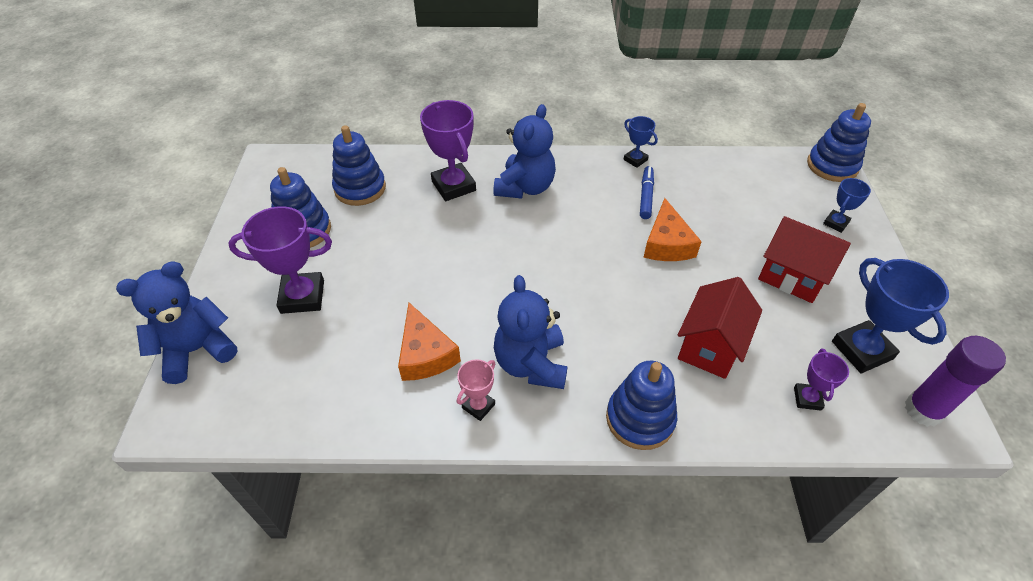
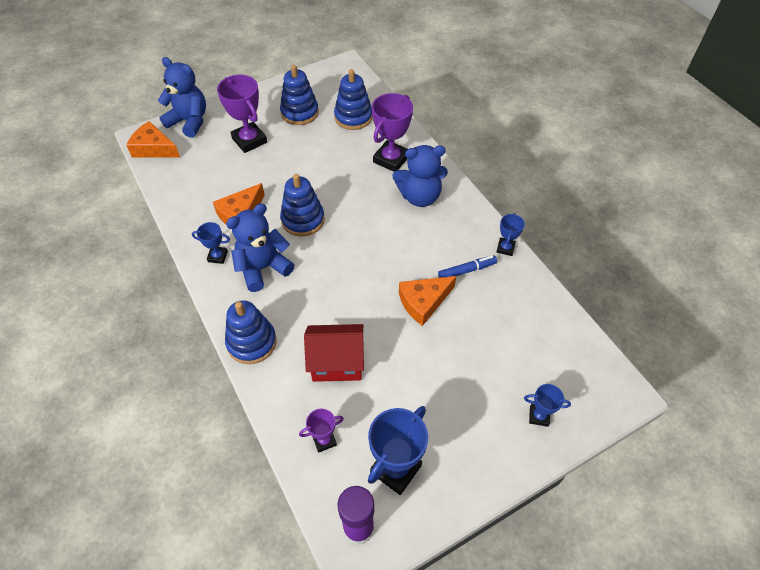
camera: 60 degrees right, 5 degrees up
(207, 414) = (153, 148): none -> orange cheese
(478, 406) = (217, 256): pink trophy -> blue trophy
(791, 277) = (445, 398): red house -> none
(832, 166) = (621, 394): blue stacking toy -> blue stacking toy (303, 220)

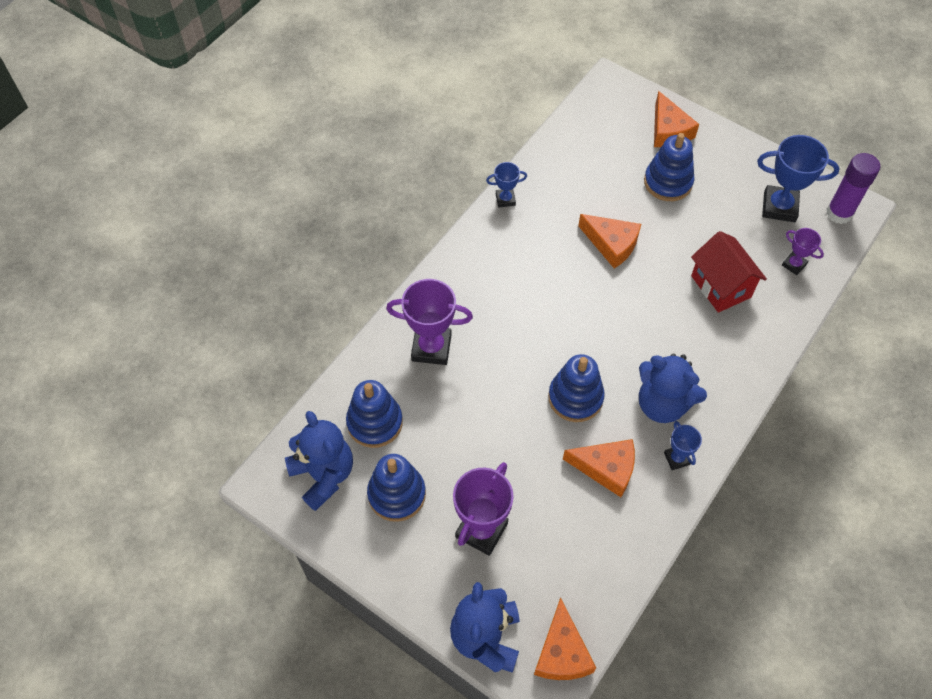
camera: 115 degrees left, 5 degrees up
(252, 342) = (749, 367): blue stacking toy -> blue stacking toy (668, 182)
(420, 196) = (476, 296): blue teddy bear -> blue teddy bear (323, 475)
(467, 270) = (552, 222): blue marker -> none
(539, 416) = (668, 130): blue trophy -> orange cheese

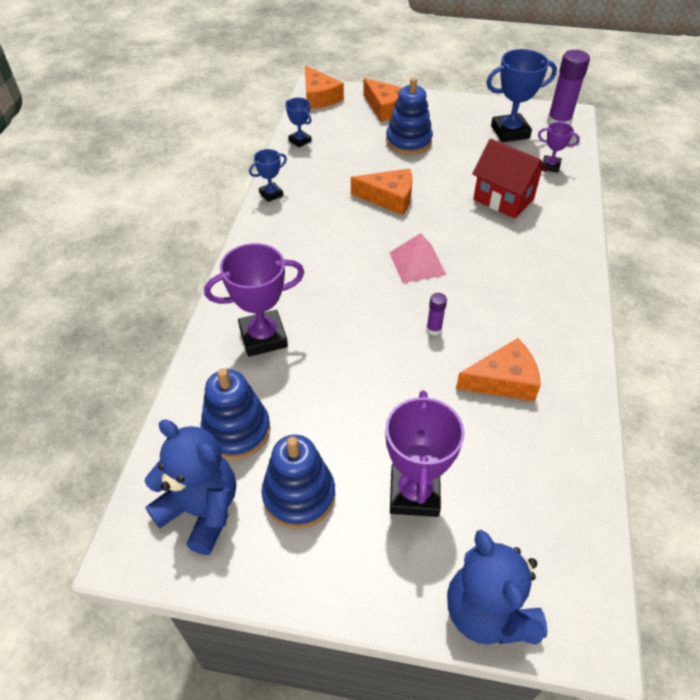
camera: 25 degrees left, 10 degrees down
(562, 652) = (579, 587): orange cheese -> orange cheese (319, 97)
(575, 397) = (434, 329): blue stacking toy -> purple glue stick
(598, 326) = (417, 263): none -> pink pyramid
(662, 404) = (517, 305): blue teddy bear -> none
(677, 458) = (562, 346): blue trophy -> blue trophy (300, 141)

